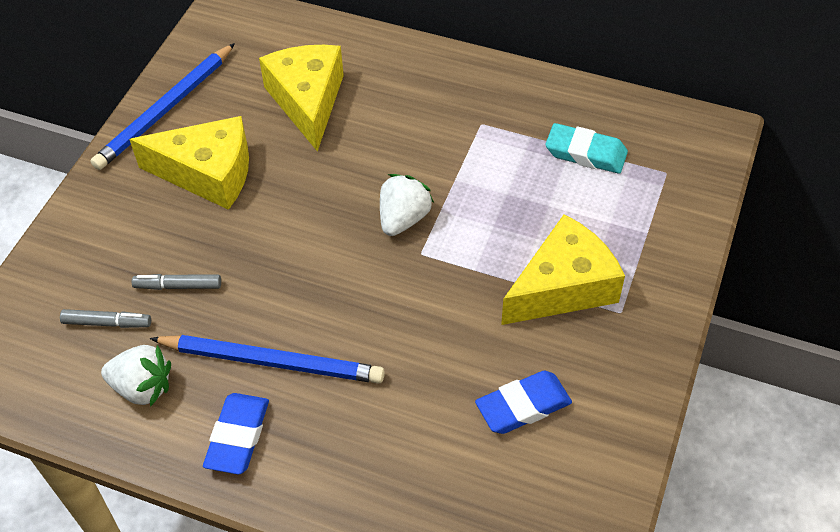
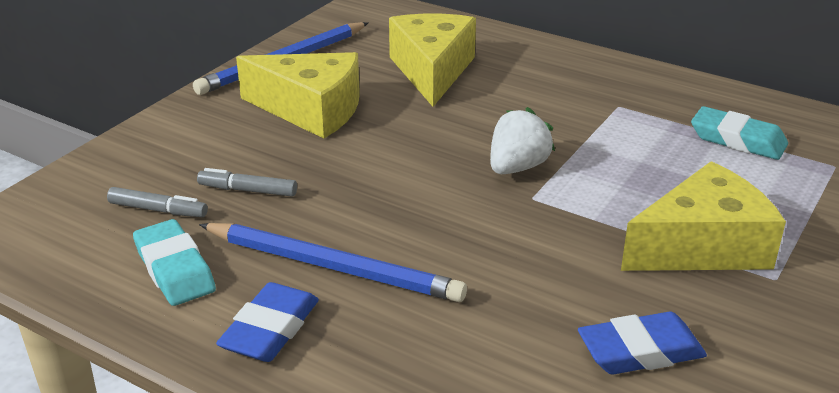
camera: 10 degrees right, 20 degrees down
(142, 387) = (174, 269): white strawberry -> turquoise eraser

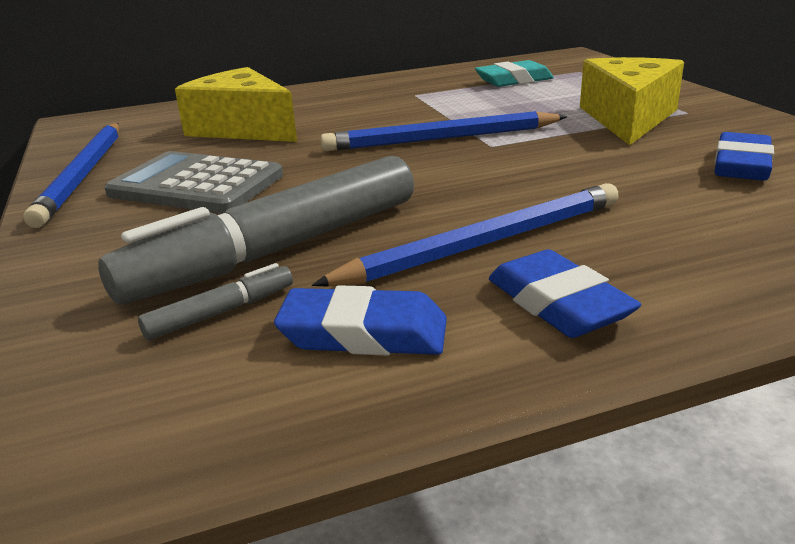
camera: 50 degrees left, 5 degrees down
(174, 269) = (364, 333): turquoise eraser -> blue eraser
(248, 190) = (278, 250): grey marker -> grey marker, size x2.45
(311, 110) = (196, 185): yellow cheese -> grey calculator
(517, 167) = (441, 139): white strawberry -> blue pencil

